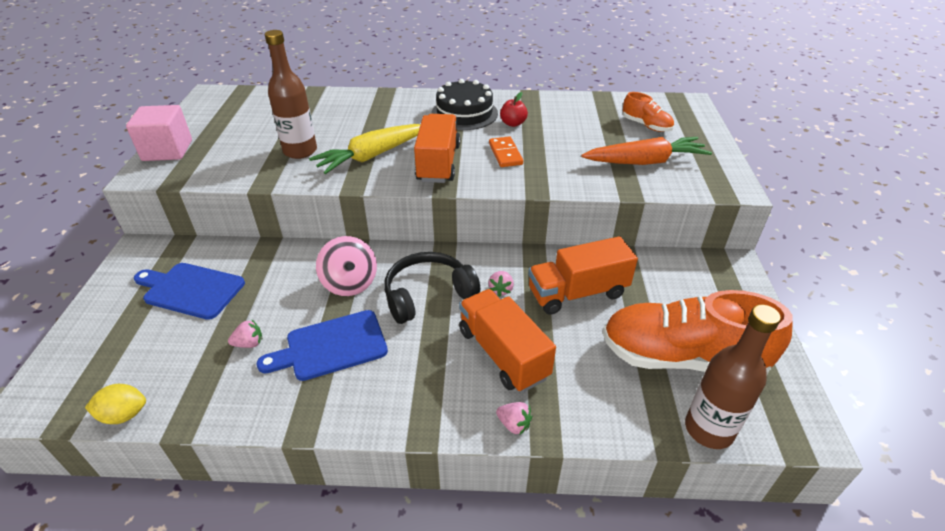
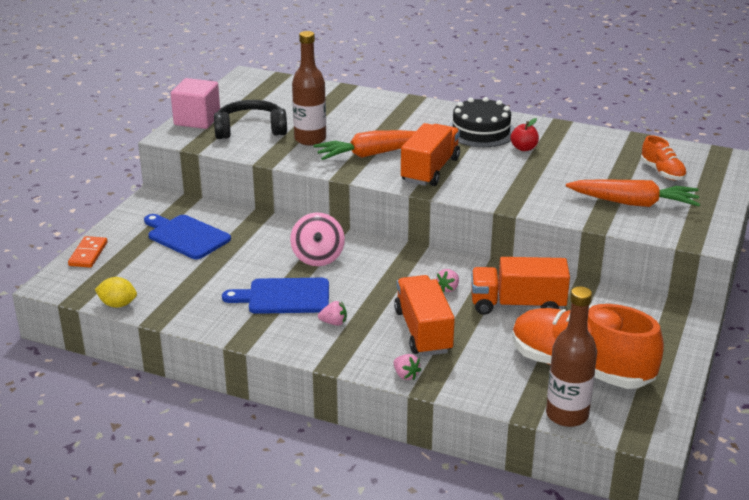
camera: 20 degrees right, 10 degrees down
(249, 343) = (220, 281): pink strawberry -> pink strawberry (334, 323)
(372, 156) = (372, 154): yellow carrot -> orange carrot
(427, 294) = (381, 279): black headphones -> black headphones (250, 129)
(505, 154) = (498, 173): orange domino -> orange domino (88, 254)

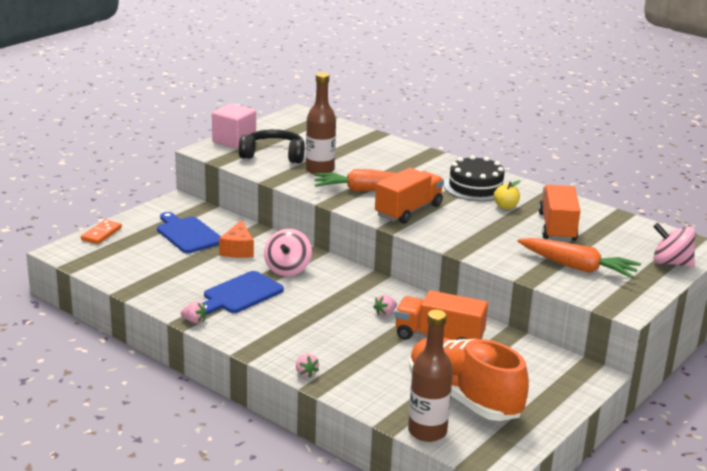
camera: 15 degrees right, 5 degrees down
(118, 304) = (102, 275): yellow lemon -> none
(251, 244) = (238, 250): none -> orange cheese
(284, 297) = (240, 294): blue cutting board -> blue cutting board turned 60 degrees counterclockwise
(334, 323) = (270, 322): pink strawberry -> pink strawberry (194, 321)
(423, 331) = (342, 342): orange truck -> orange truck (557, 227)
(524, 148) = (505, 207): red apple -> yellow apple
(662, 172) = (623, 247): orange shoe -> none
(717, 182) = (671, 263): none -> pink spinning top

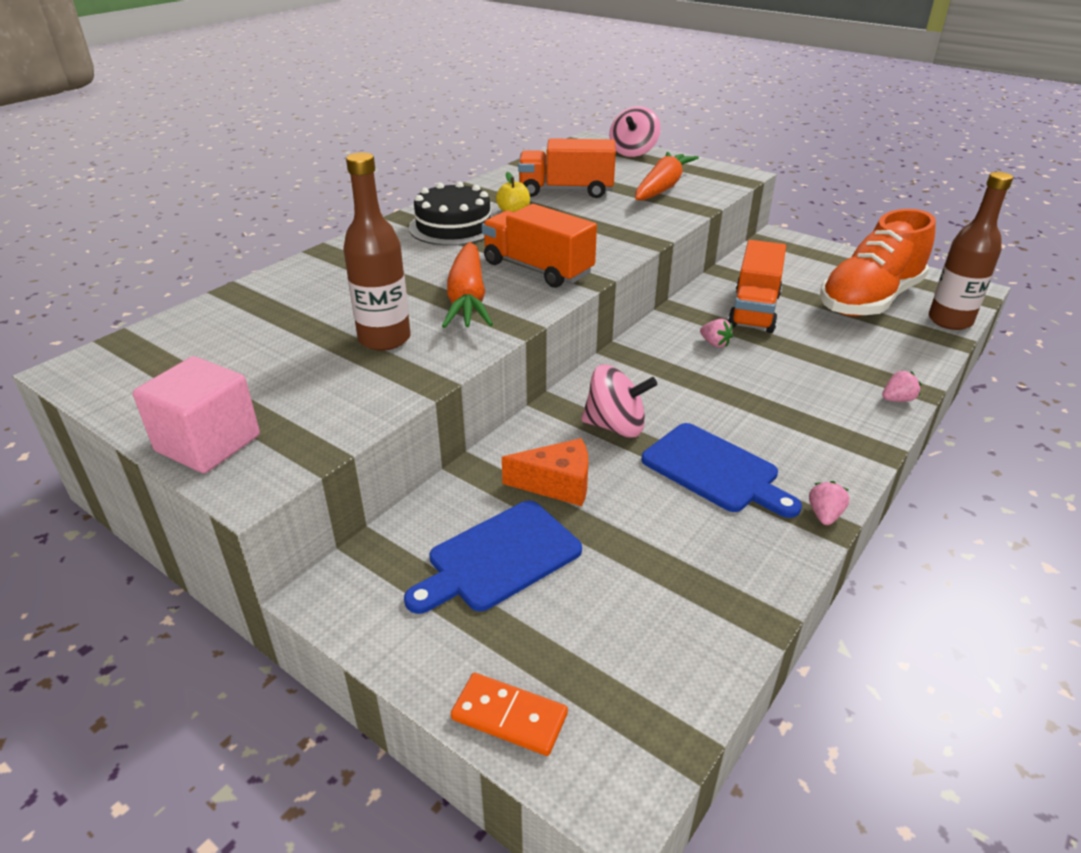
camera: 90 degrees left, 10 degrees up
(274, 155) = (303, 389): black headphones -> none

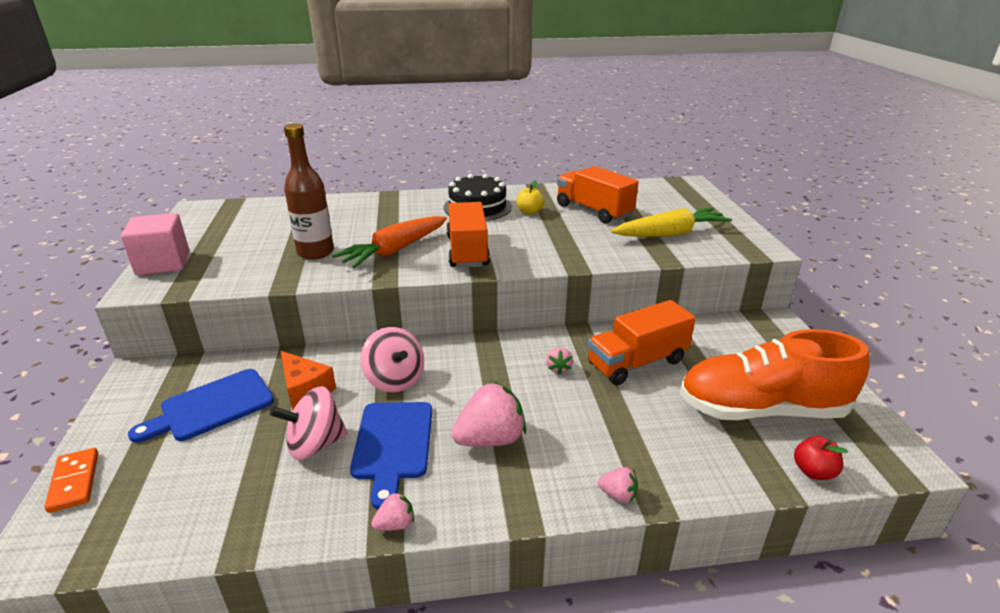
camera: 45 degrees right, 5 degrees down
(499, 558) = (212, 407): blue cutting board -> blue cutting board turned 45 degrees counterclockwise
(633, 152) = (704, 202): pink spinning top -> pink spinning top (315, 444)
(662, 187) = (670, 234): orange carrot -> yellow carrot
(768, 419) = (490, 439): none -> pink strawberry
(950, 321) = (813, 471): brown bottle -> red apple

